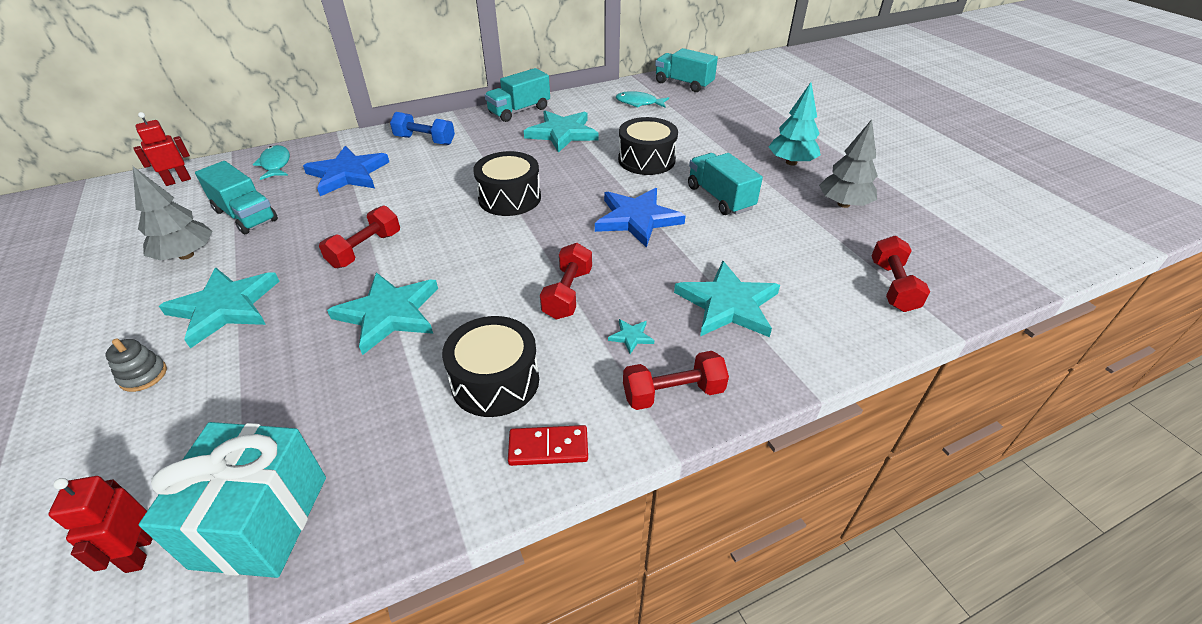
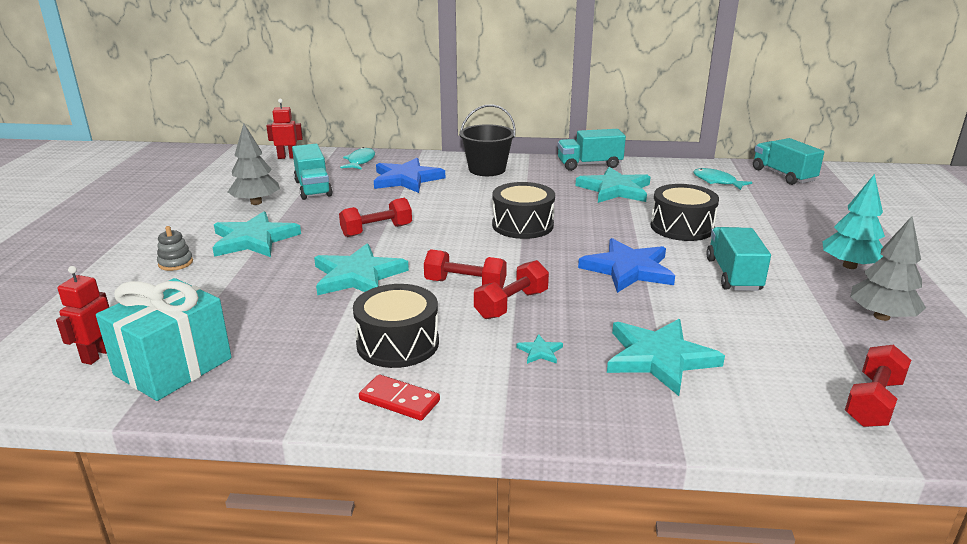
camera: 30 degrees right, 15 degrees down
(425, 140) = (487, 169): blue dumbbell -> black bucket
(673, 393) = (540, 403): red dumbbell -> red dumbbell (465, 284)

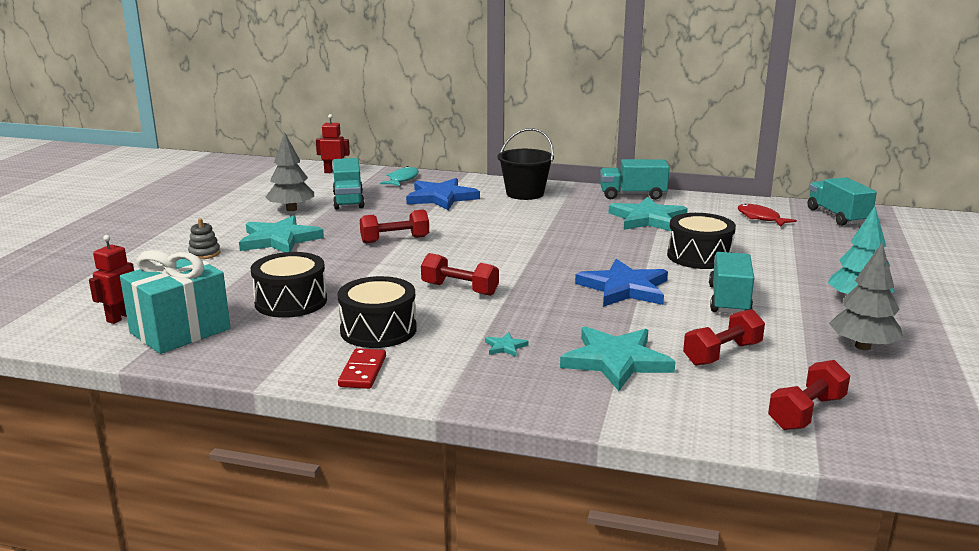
camera: 10 degrees right, 5 degrees down
(358, 276) = (363, 275): turquoise star -> none
(399, 400) = (363, 371): red domino -> red domino turned 60 degrees clockwise
(511, 304) = (496, 308): red dumbbell -> red dumbbell (722, 354)
(522, 225) = (538, 244): black drum -> black drum (291, 301)
(717, 181) = (760, 218): turquoise fish -> red fish

